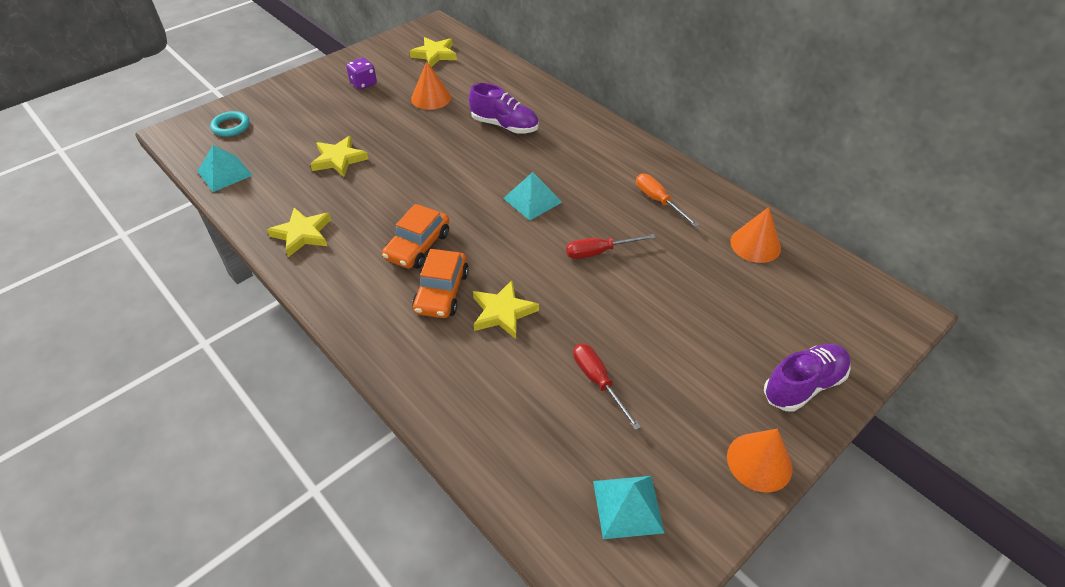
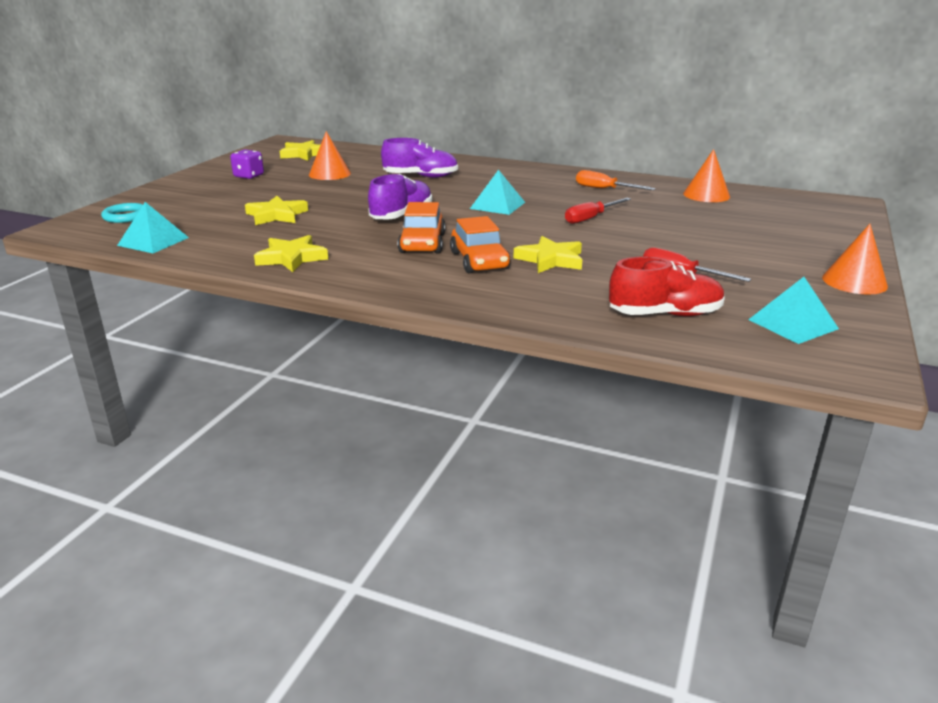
camera: 25 degrees left, 20 degrees down
(526, 441) = (665, 314): none -> red shoe
(803, 385) = (832, 244): purple shoe -> purple shoe (401, 215)

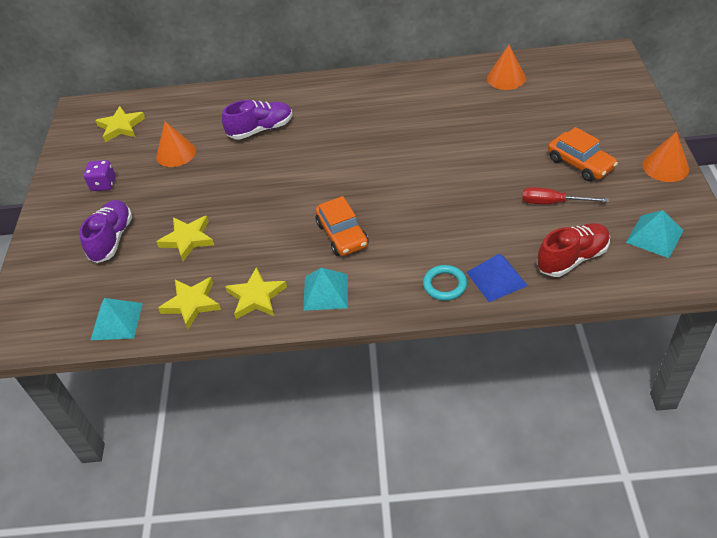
camera: 20 degrees left, 20 degrees up
(126, 216) = (52, 294): turquoise ring -> turquoise ring (444, 285)
(401, 215) = (294, 199): purple shoe -> purple shoe (112, 239)
(479, 261) = (403, 242): orange car -> orange car (580, 163)
(497, 205) = (359, 153): turquoise pyramid -> turquoise pyramid (325, 292)
(550, 259) = (453, 219): yellow star -> yellow star (192, 303)
(556, 306) = (496, 278): none -> blue pyramid
(590, 218) = (443, 147): red screwdriver -> none
(604, 189) = (425, 97): orange screwdriver -> none

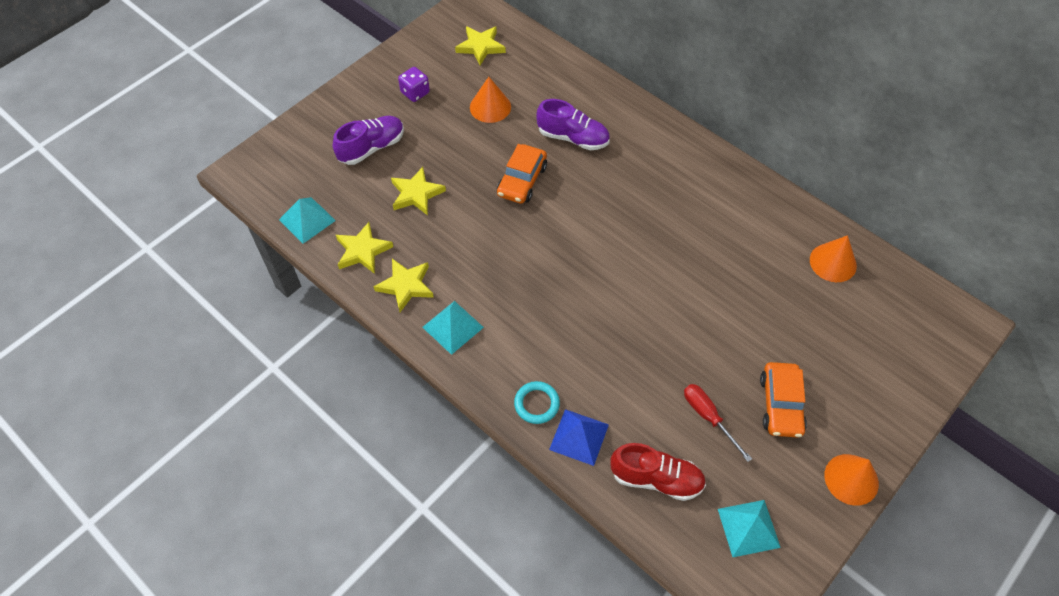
camera: 40 degrees right, 10 degrees up
(342, 234) = (519, 290): orange car -> orange car (522, 180)

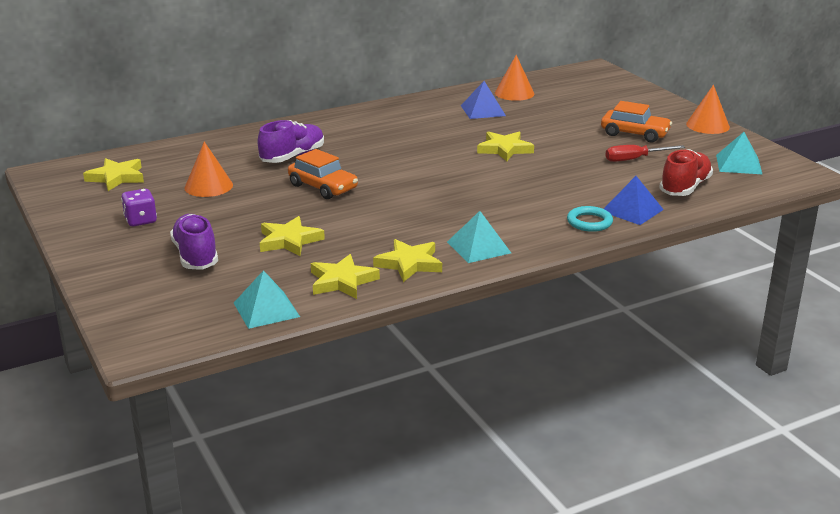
camera: 70 degrees left, 30 degrees down
(673, 292) = (504, 149): none -> yellow star
(765, 247) = (483, 110): none -> blue pyramid

